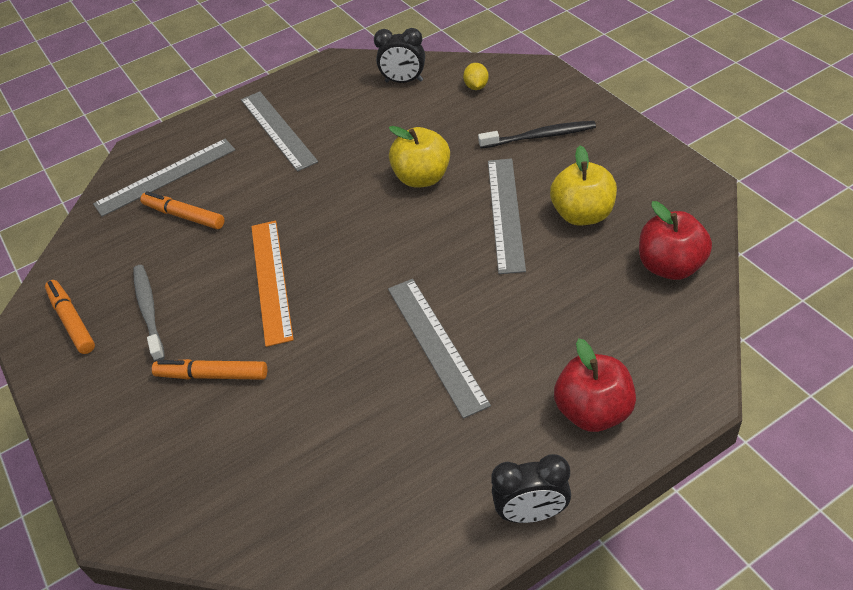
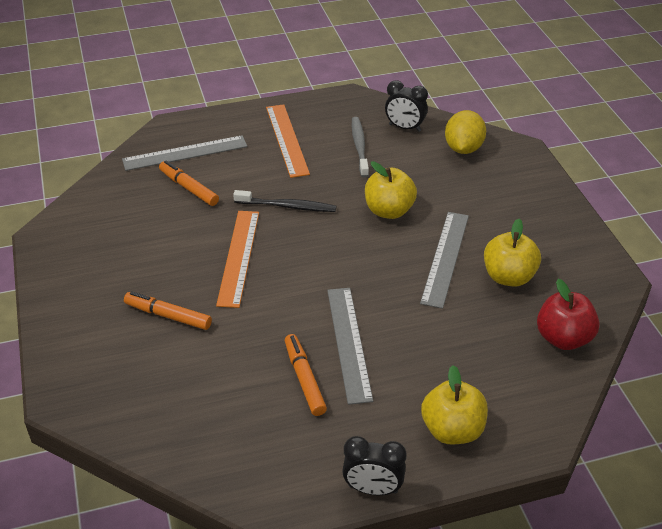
camera: 10 degrees right, 5 degrees down
(72, 321) = (77, 244): orange marker -> orange marker (304, 379)
(149, 311) = (137, 253): grey toothbrush -> grey toothbrush (359, 146)
(278, 130) = (287, 140): grey ruler -> orange ruler
(476, 87) = (463, 148): yellow lemon -> yellow lemon, size x1.84
(540, 136) = (499, 204): black toothbrush -> black toothbrush (287, 206)
(593, 411) = (452, 430): red apple -> yellow apple

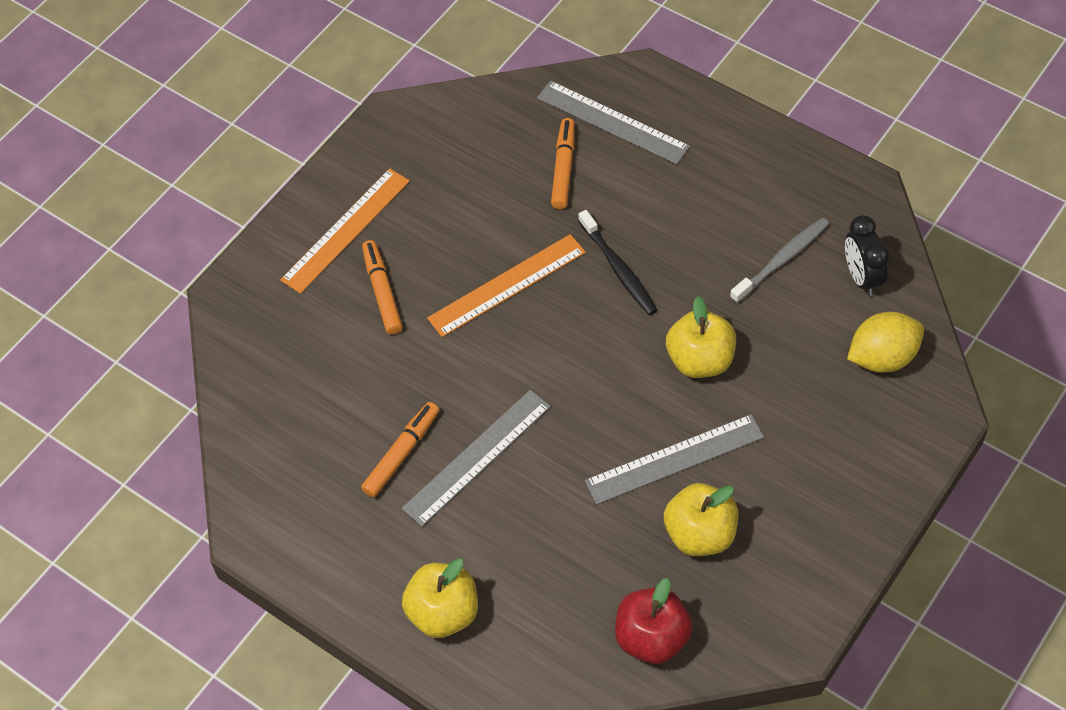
camera: 55 degrees right, 15 degrees up
(287, 140) = (725, 188): orange ruler -> orange ruler (346, 230)
(372, 489) = (324, 593): black clock -> none

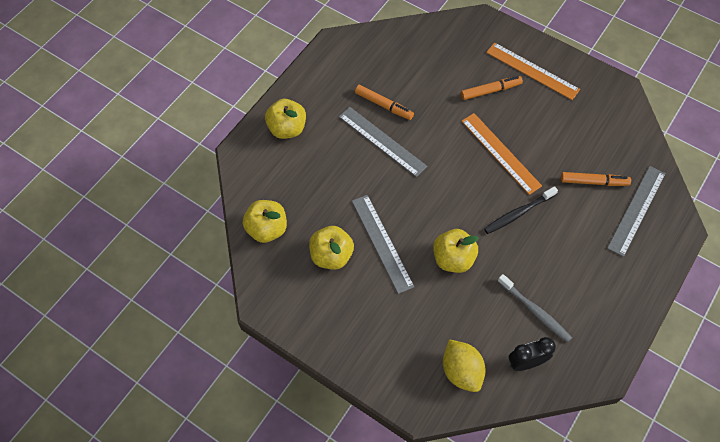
camera: 85 degrees right, 5 degrees up
(652, 638) = (267, 229): red apple -> yellow apple

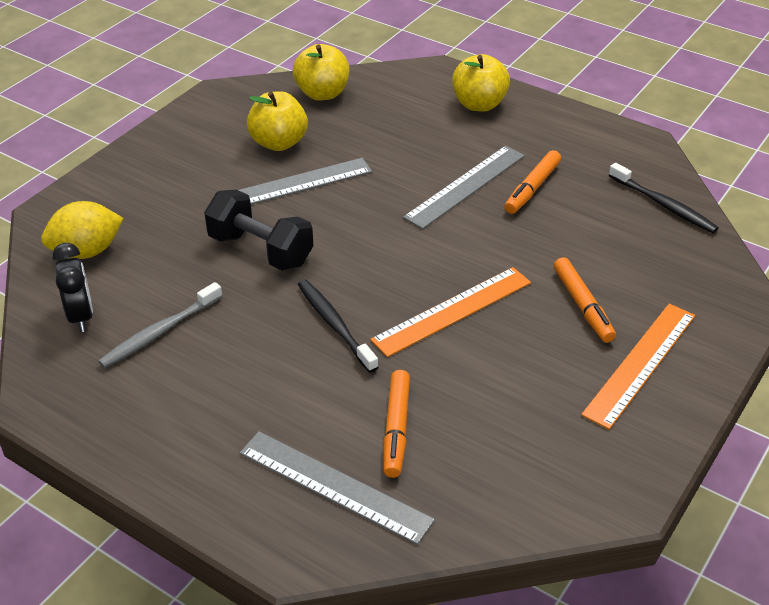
camera: 90 degrees right, 20 degrees down
(399, 42) = (663, 205): none -> black toothbrush
(453, 259) = (260, 250): yellow apple -> black dumbbell

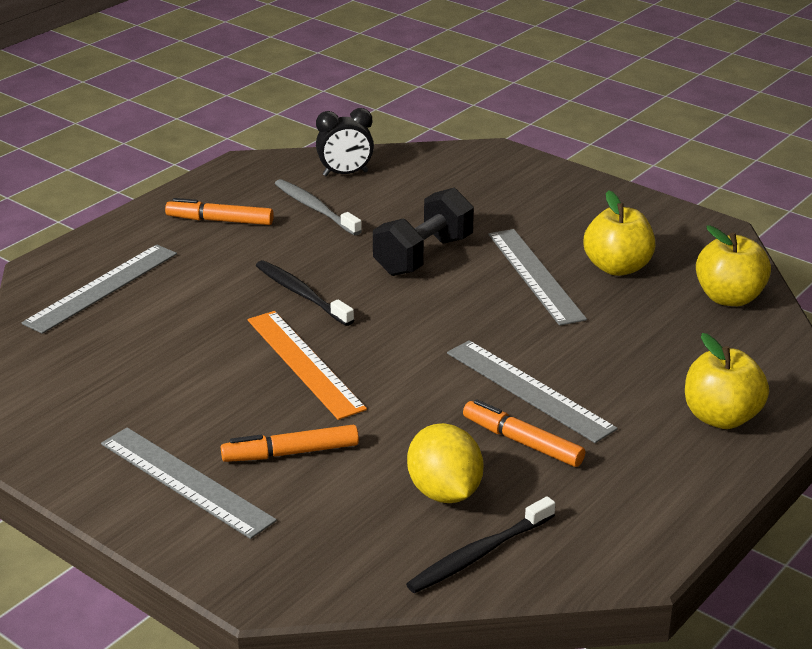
camera: 95 degrees right, 10 degrees down
(87, 252) = (434, 172): yellow lemon -> yellow lemon (444, 492)
(335, 325) = (301, 294): black toothbrush -> black toothbrush turned 105 degrees counterclockwise
(396, 429) = (153, 321): orange marker -> orange marker (220, 221)
(640, 363) = (186, 481): orange ruler -> grey ruler

